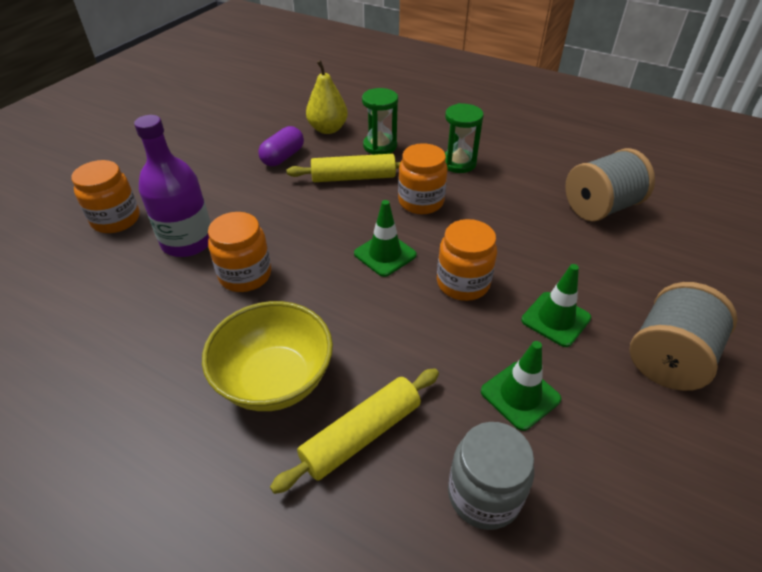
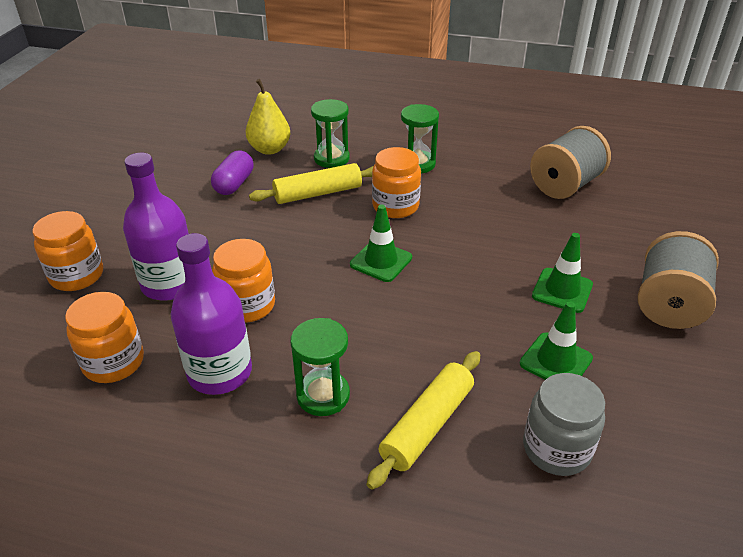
camera: 15 degrees left, 5 degrees down
(193, 336) = (220, 372): none -> purple bottle
(275, 380) = (323, 395): yellow bowl -> green hourglass
(463, 283) = (466, 274): orange jar -> orange jar (113, 362)

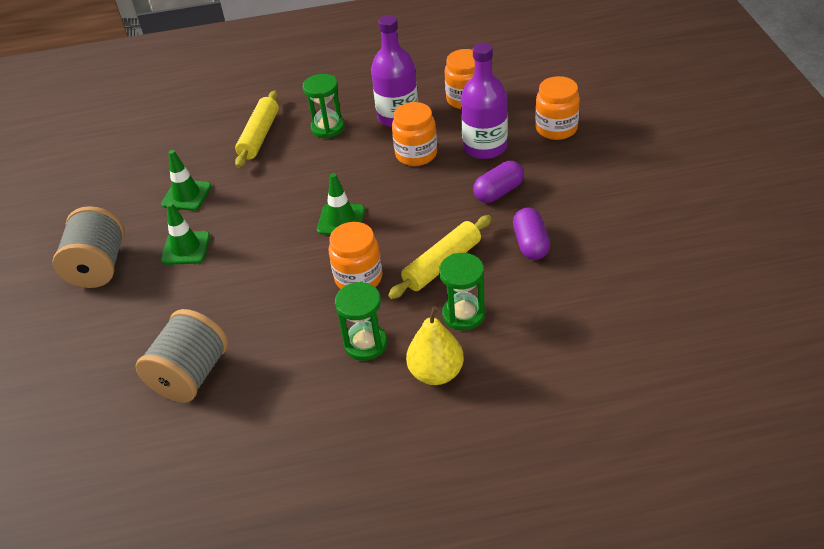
camera: 160 degrees right, 5 degrees up
(210, 232) = (498, 192): none -> purple capsule
(269, 149) = (541, 301): yellow pear -> yellow pear (436, 373)
(556, 449) = (182, 150): grey jar -> none

